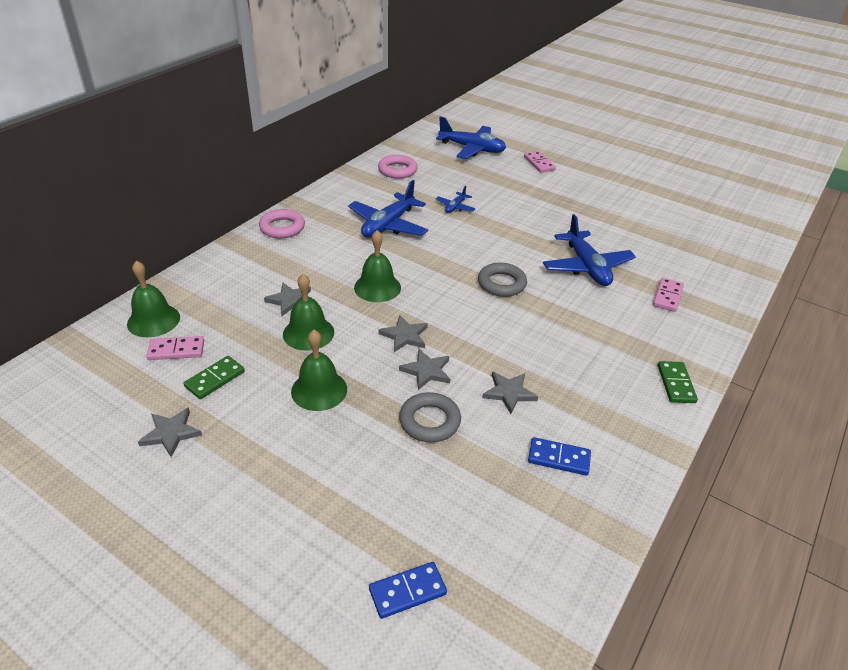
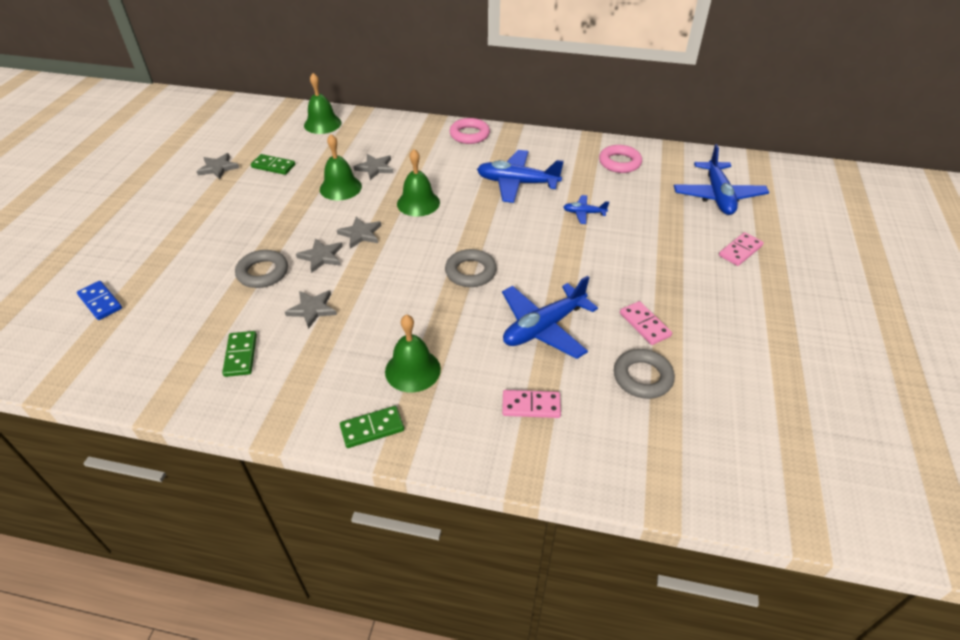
camera: 70 degrees right, 5 degrees up
(176, 350) = (296, 142): pink domino -> pink domino (644, 324)
(319, 390) = (278, 211): green bell -> green bell (412, 370)
(559, 458) = (241, 355): blue domino -> green domino
(651, 242) = (642, 377): none -> grey ring

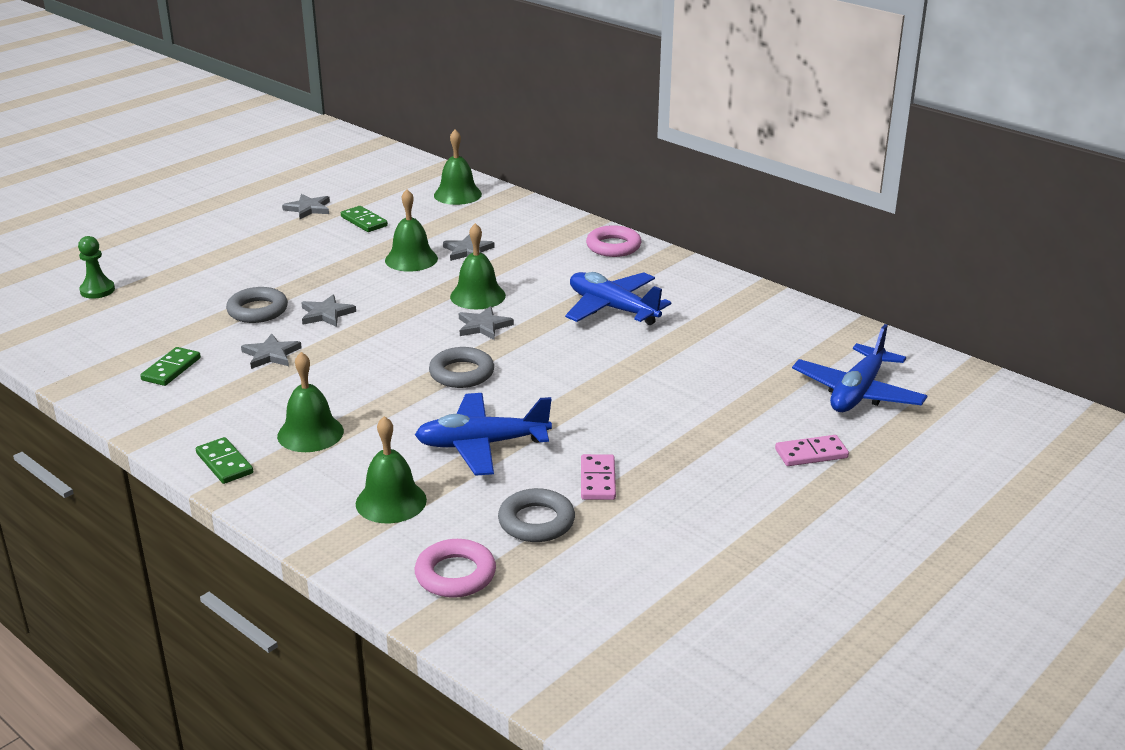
camera: 30 degrees right, 15 degrees down
(100, 302) = (97, 290): blue domino -> green pawn
(360, 234) = (386, 306): grey star -> grey star (483, 326)
(372, 428) = (225, 463): green domino -> green domino turned 45 degrees clockwise
(531, 406) = (391, 501): pink domino -> green bell
(584, 213) = (658, 359): blue plane -> none
(619, 163) = (769, 323): pink ring -> pink ring (455, 574)

